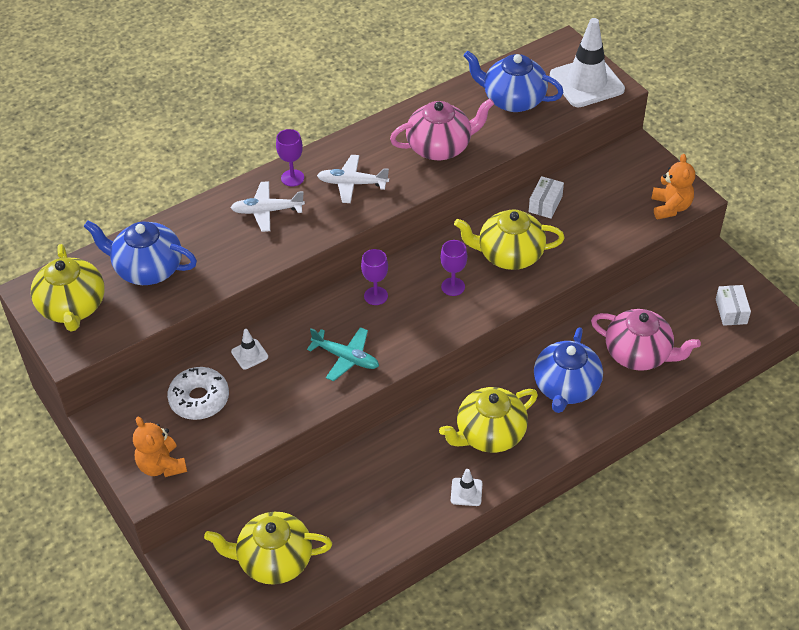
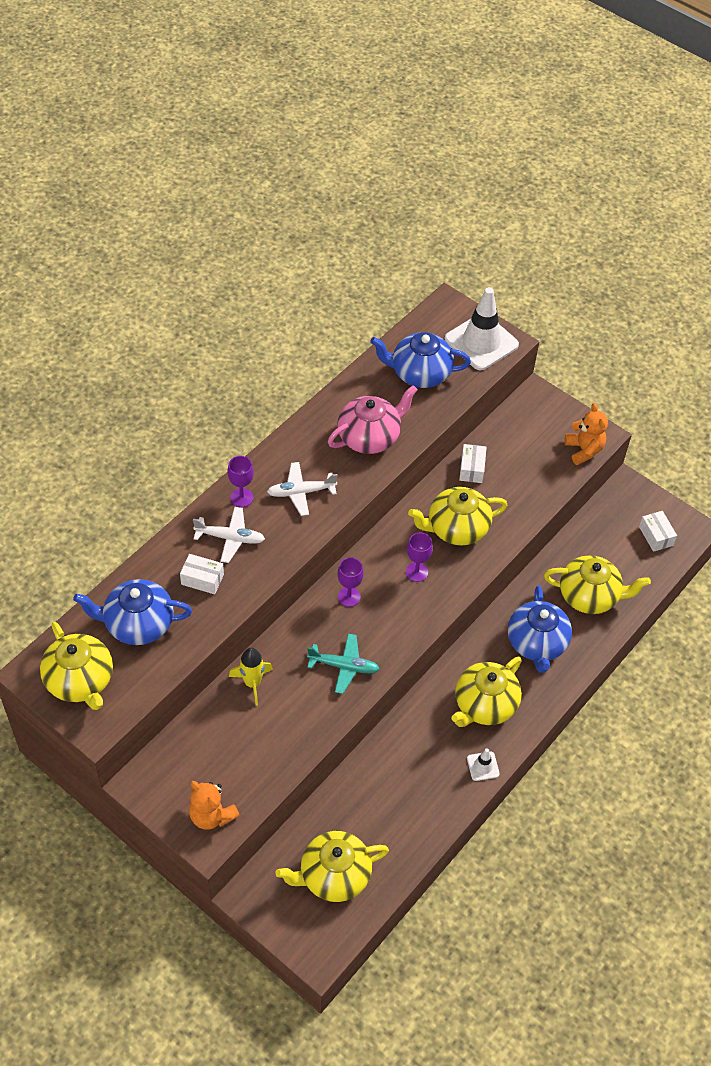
camera: 20 degrees left, 5 degrees up
(199, 399) = (222, 740): white donut -> none
(225, 242) = (202, 579): none -> white box
(249, 354) = (252, 683): white traffic cone -> yellow rocket
(267, 211) = (230, 538): white plane -> white plane turned 150 degrees counterclockwise
(638, 354) = (589, 596): pink teapot -> yellow teapot

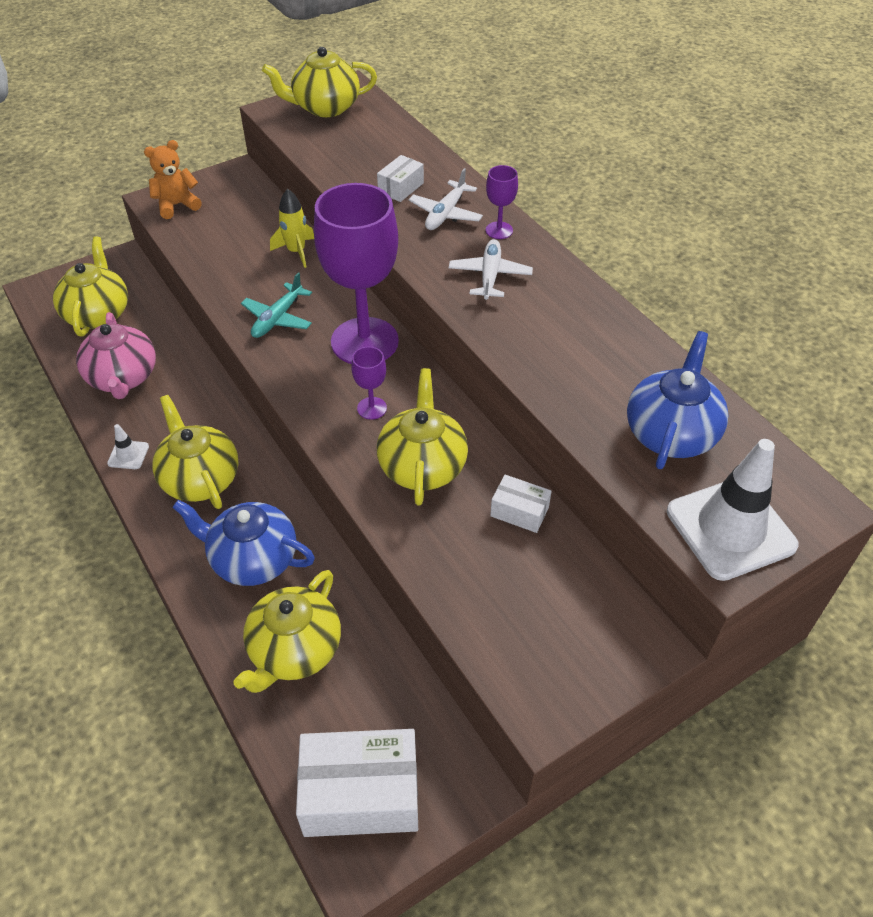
camera: 110 degrees right, 5 degrees down
(138, 624) = (368, 144): blue teapot -> none
(349, 597) = (364, 341): purple goblet -> purple goblet, size x2.42
(370, 437) = (560, 353): pink teapot -> pink teapot (123, 378)
(584, 450) = (516, 677): orange teddy bear -> none
(656, 536) = (361, 794): white box -> white box, size x1.99

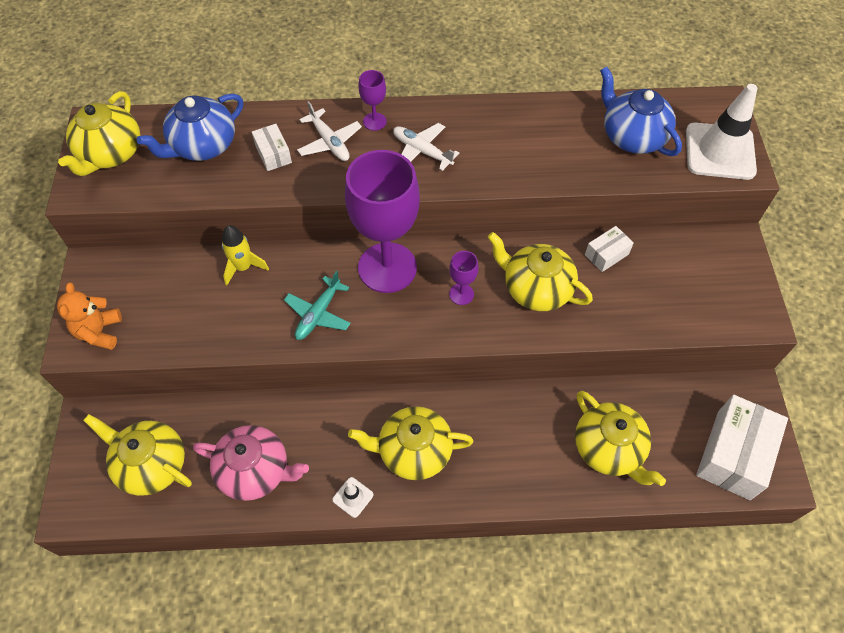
camera: 60 degrees left, 10 degrees up
(253, 559) = (515, 444): blue teapot -> blue teapot (203, 146)
(277, 318) = (318, 314): turquoise plane -> turquoise plane turned 60 degrees clockwise

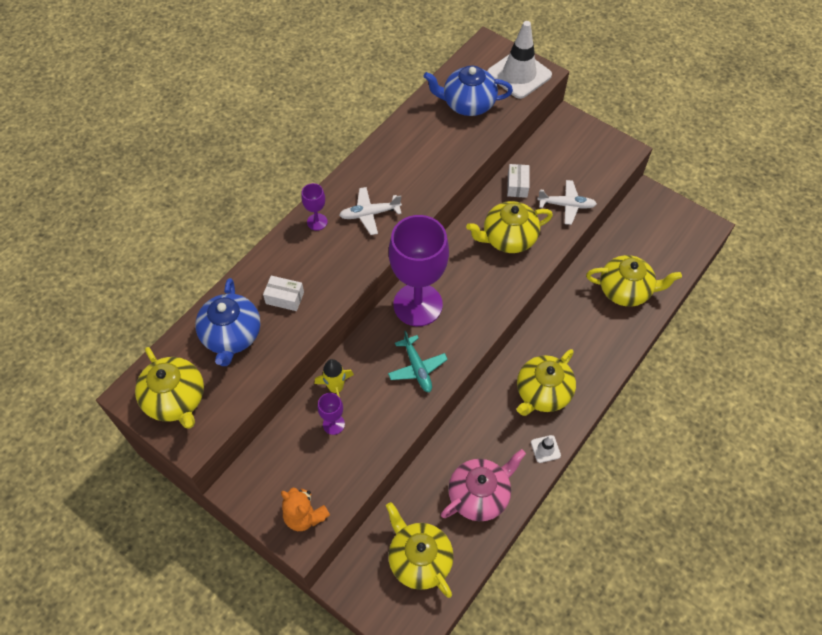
camera: 50 degrees left, 0 degrees up
(151, 464) = (419, 559): yellow teapot -> yellow teapot turned 75 degrees clockwise
(329, 142) = (308, 259): white plane -> white plane (566, 205)
(461, 294) = (476, 279): purple goblet -> purple goblet (333, 424)
(733, 454) = (677, 235): white box -> none

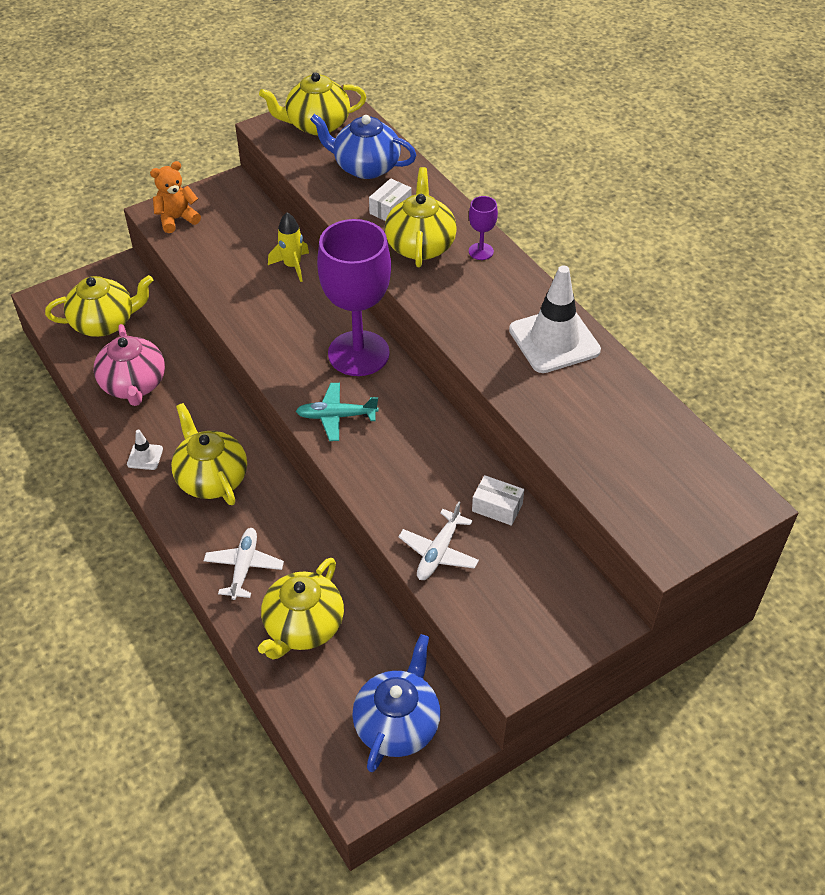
camera: 110 degrees right, 10 degrees down
(333, 424) = (254, 256): purple goblet -> none
(369, 214) = (472, 295): white plane -> white plane (244, 567)
(417, 368) = (278, 331): turquoise plane -> turquoise plane (336, 416)
(468, 104) = (626, 440): blue teapot -> blue teapot (397, 724)
(508, 238) = (412, 467): yellow teapot -> yellow teapot (420, 245)
(519, 74) = (671, 521): white traffic cone -> white traffic cone (554, 340)

